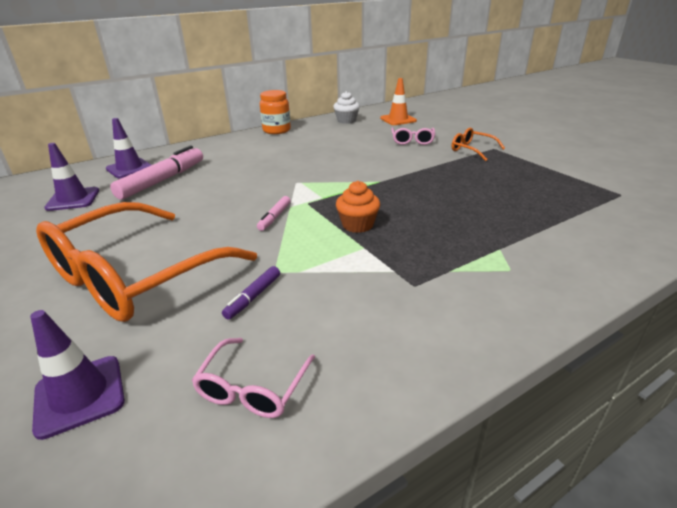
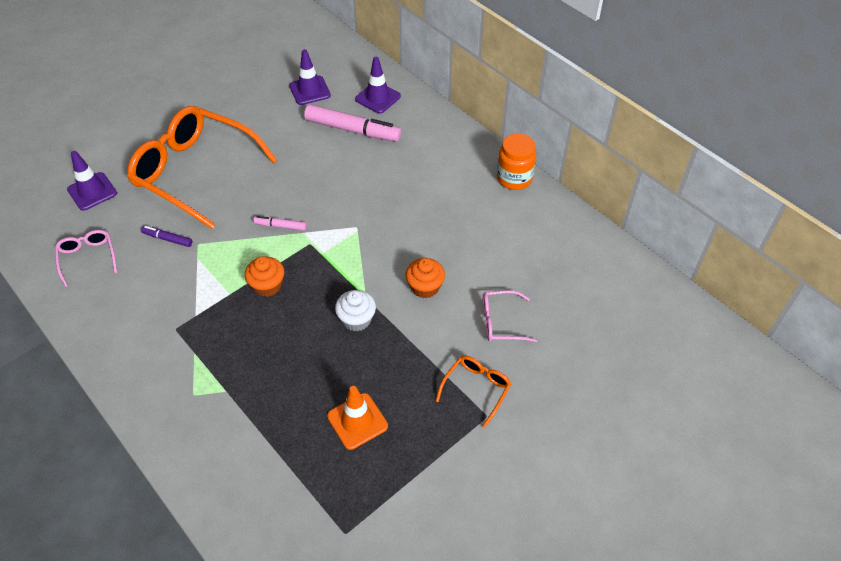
camera: 80 degrees right, 20 degrees up
(253, 388) = (88, 258): pink glasses -> pink glasses turned 60 degrees clockwise
(346, 120) = (573, 243): white cupcake -> white cupcake (356, 319)
(375, 160) = (425, 287): none -> orange cupcake
(398, 119) = (594, 302): orange traffic cone -> orange traffic cone (357, 421)

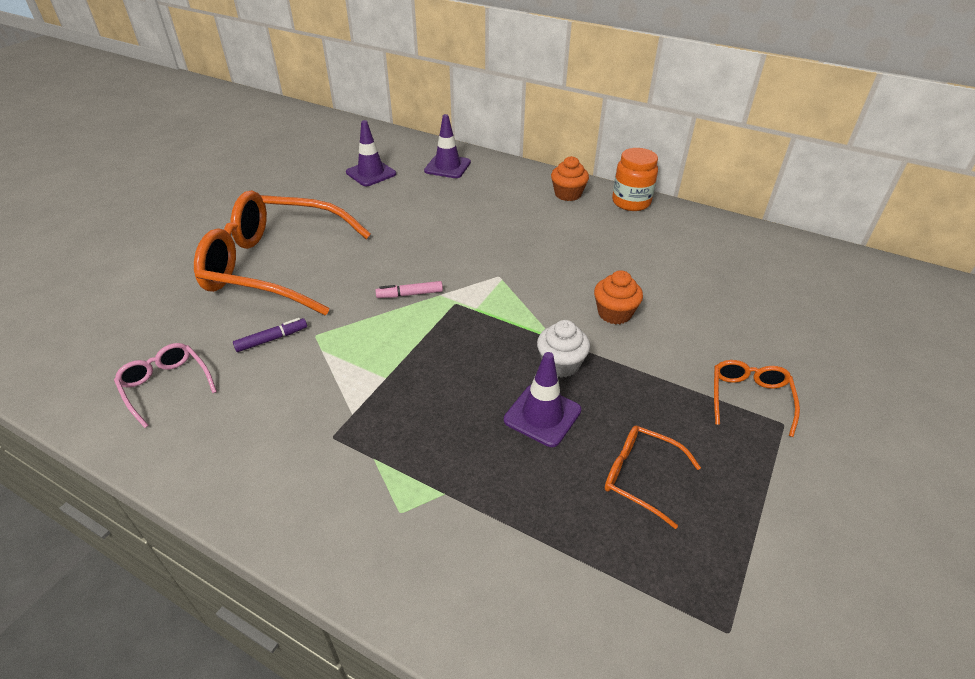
camera: 20 degrees left, 10 degrees down
(92, 191) = (144, 312): purple traffic cone -> purple traffic cone (542, 415)
(168, 239) = (272, 339): purple marker -> purple marker turned 150 degrees clockwise
(267, 286) = (429, 357): orange cupcake -> orange cupcake (568, 194)
(353, 130) = (438, 195): pink marker -> none
(357, 421) = (640, 477): orange traffic cone -> orange glasses
(501, 322) = (720, 325): pink glasses -> none

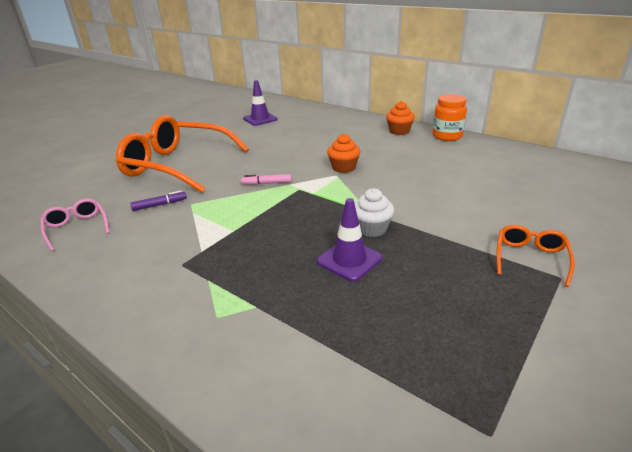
camera: 10 degrees right, 10 degrees down
(447, 167) = (314, 116): purple traffic cone -> none
(614, 313) = (422, 199): orange cupcake -> orange cupcake (343, 167)
(640, 477) = (424, 307): orange glasses -> none

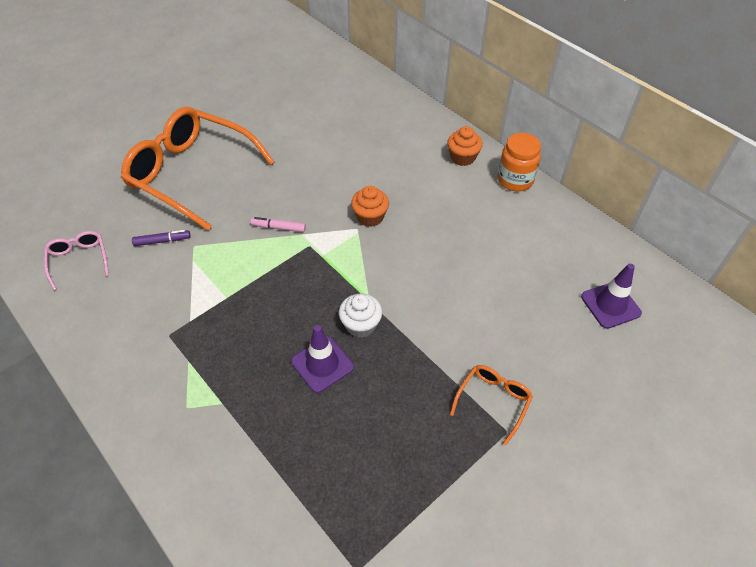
camera: 10 degrees right, 20 degrees up
(260, 119) = (306, 96): purple traffic cone -> purple traffic cone (610, 305)

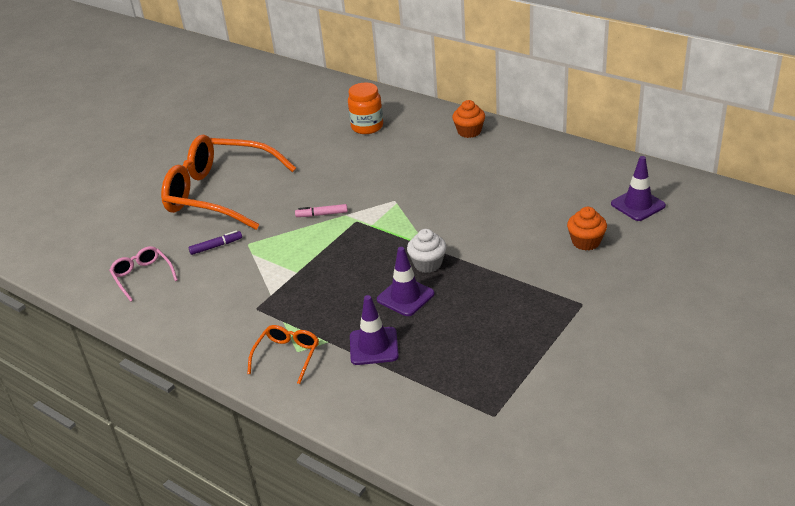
camera: 10 degrees left, 15 degrees down
(265, 425) = (374, 346): none -> purple traffic cone
(370, 217) = (403, 190): orange cupcake -> orange cupcake (586, 242)
(493, 401) = (563, 287): orange glasses -> orange glasses (287, 356)
(515, 180) = (523, 138): orange jar -> orange jar (367, 127)

